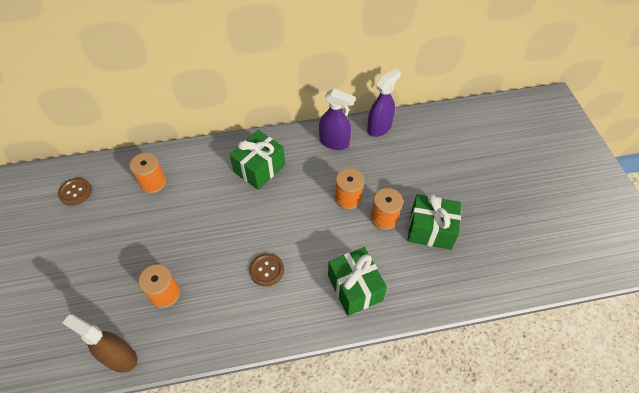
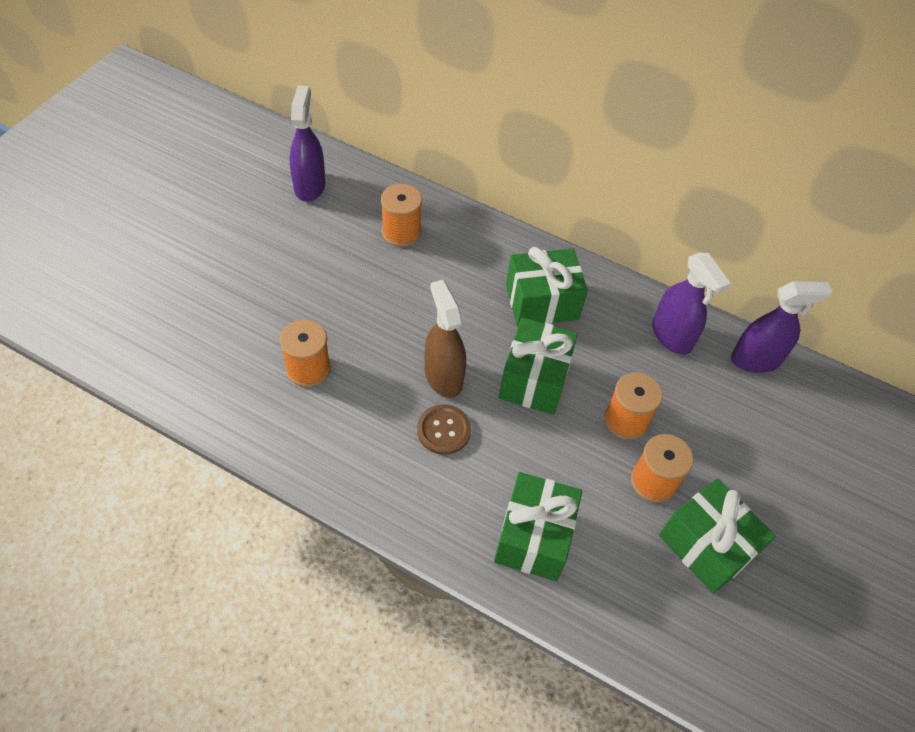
camera: 35 degrees right, 0 degrees up
(75, 192) = (309, 186): brown button -> purple spray bottle
(119, 357) = (206, 401): brown spray bottle -> brown spray bottle (443, 376)
(289, 210) = (534, 379): none -> green gift

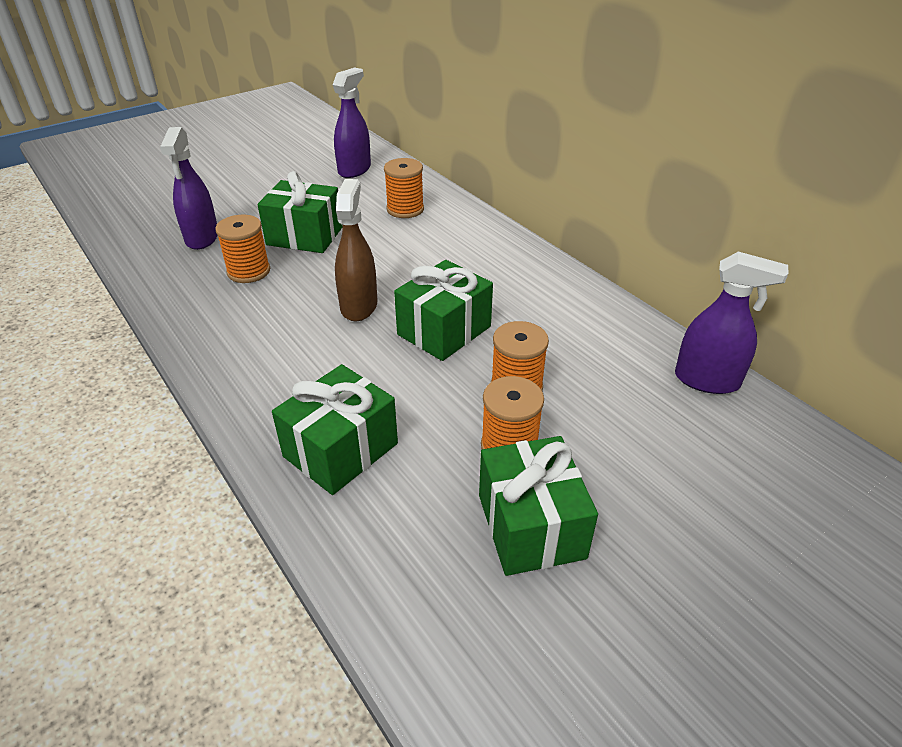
camera: 30 degrees right, 15 degrees down
(443, 430) = (325, 342): brown button -> none
(542, 302) = (497, 280): green gift -> green gift (304, 236)
(671, 336) = (617, 336): purple spray bottle -> purple spray bottle (202, 238)

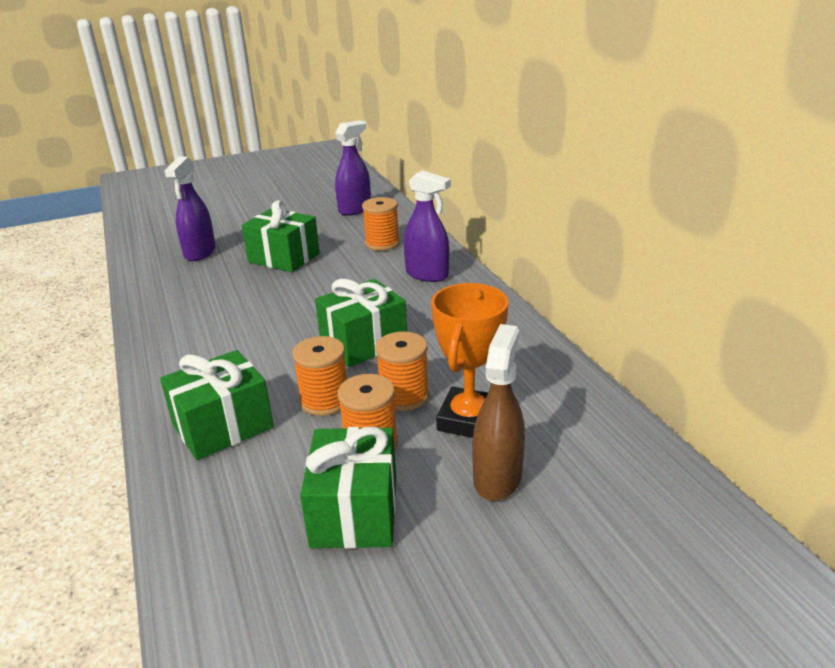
camera: 15 degrees right, 10 degrees down
(248, 271) = (223, 281): orange spool -> orange spool (325, 401)
(359, 306) = (300, 316): brown spray bottle -> brown spray bottle (497, 478)
(594, 405) = (469, 419): none -> orange trophy
(707, 380) = (594, 412): purple spray bottle -> purple spray bottle (427, 274)

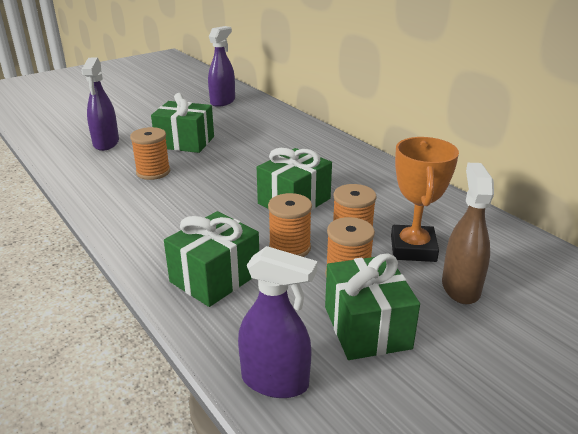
camera: 15 degrees left, 0 degrees up
(382, 243) = (262, 125): orange spool -> orange spool (153, 172)
(427, 274) = (313, 146): purple spray bottle -> purple spray bottle (275, 381)

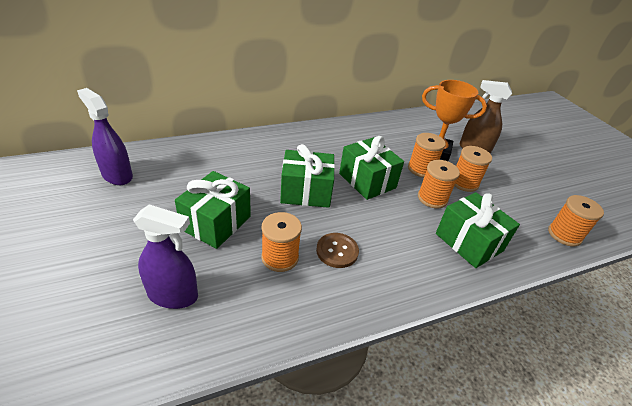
camera: 80 degrees left, 10 degrees up
(169, 196) = (337, 251): none -> brown button
(275, 381) = (564, 235): purple spray bottle -> orange spool
(367, 327) = (512, 190): green gift -> green gift (306, 192)

